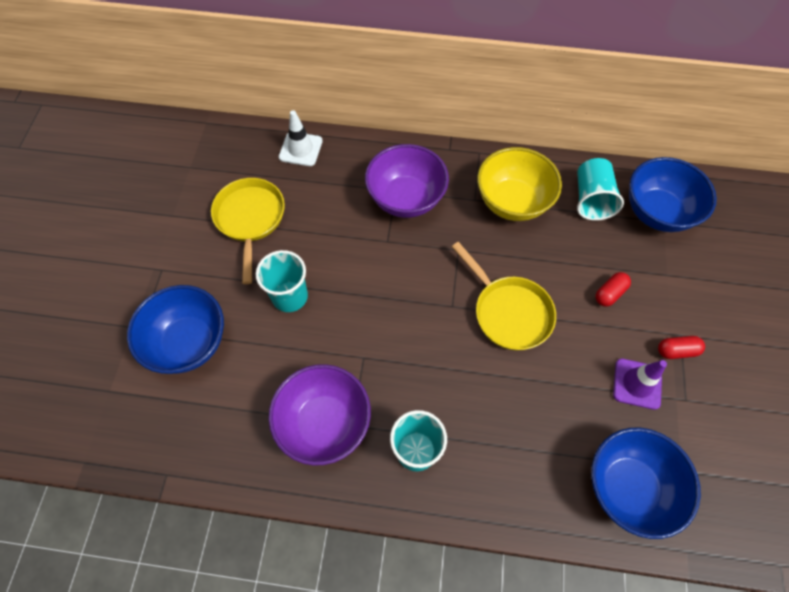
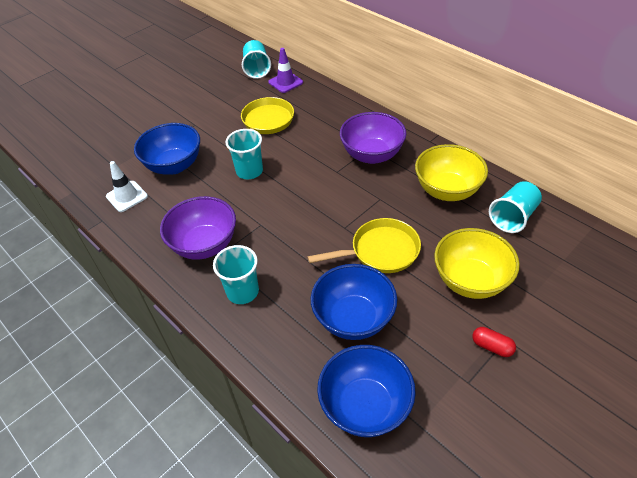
camera: 40 degrees right, 15 degrees down
(169, 146) = (257, 69): none -> turquoise cup
(300, 149) = (330, 100): white traffic cone -> white traffic cone (127, 196)
(508, 312) = (380, 251): yellow pan -> yellow pan turned 105 degrees counterclockwise
(609, 293) = (470, 281): red capsule -> yellow bowl
(637, 384) = (437, 348): purple traffic cone -> purple traffic cone (285, 82)
(657, 212) = (563, 251): blue bowl -> blue bowl (353, 318)

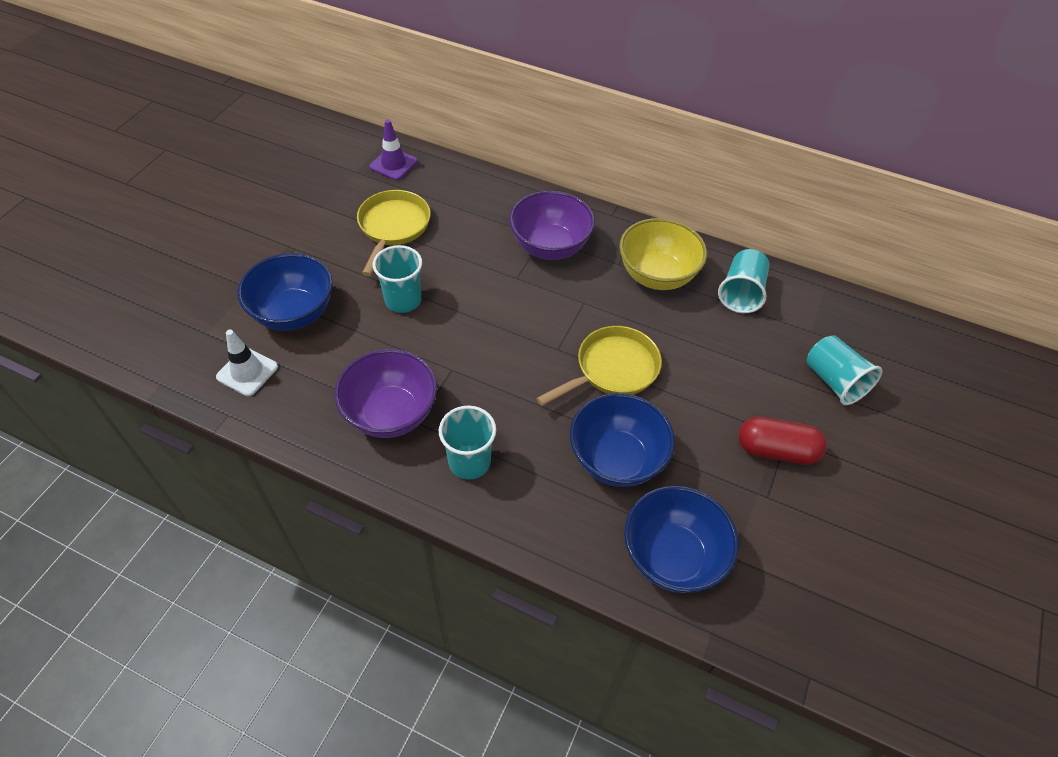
camera: 25 degrees left, 5 degrees up
(257, 69) = (344, 151): turquoise cup -> turquoise cup (834, 381)
(470, 281) = (725, 380): yellow bowl -> none
(492, 346) = (776, 450): red capsule -> red capsule, size x1.71

